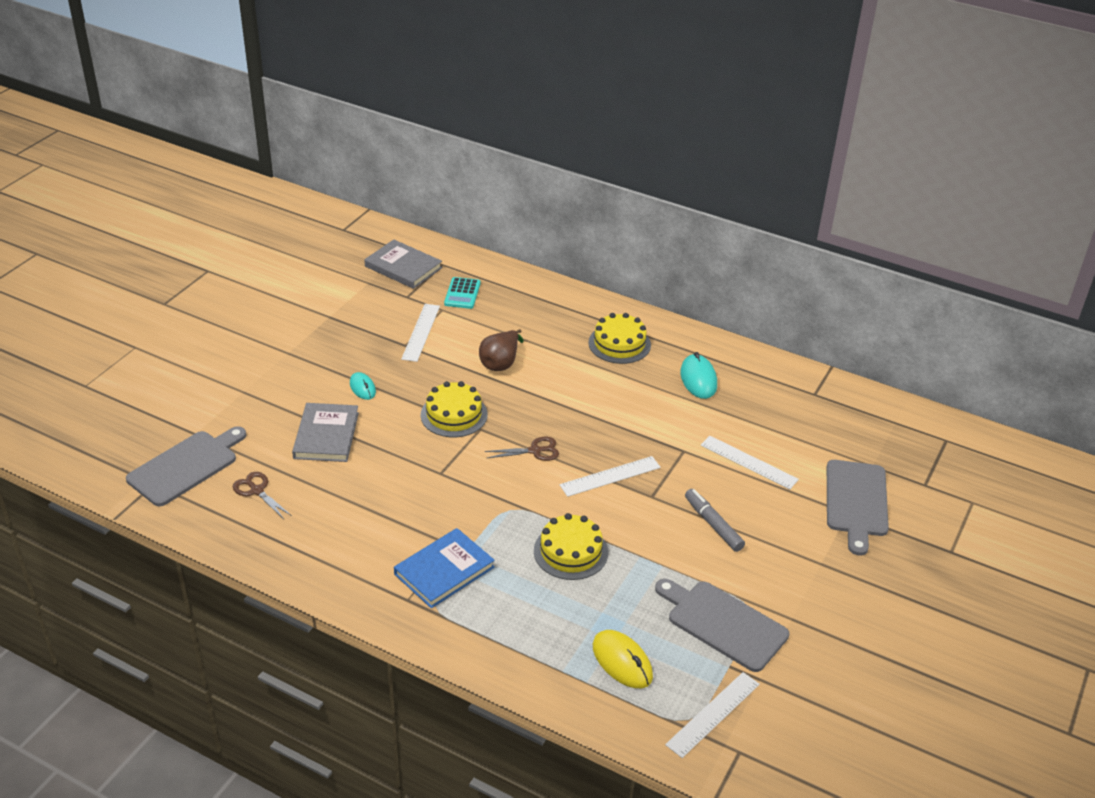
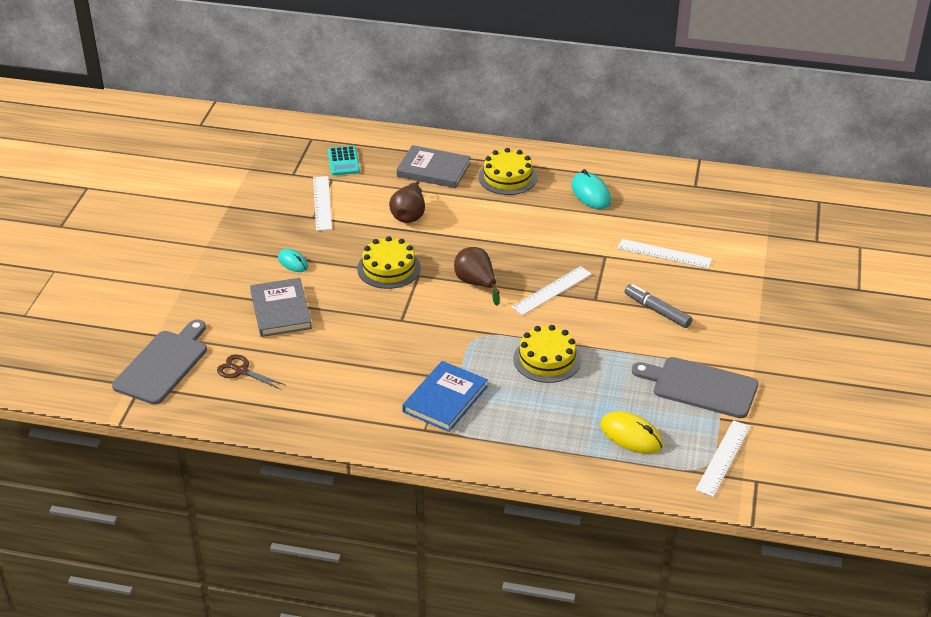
camera: 15 degrees left, 0 degrees up
(403, 267) = (276, 148): grey book -> grey book (433, 170)
(535, 451) = (476, 283): brown scissors -> brown pear
(856, 502) = (767, 267): grey cutting board -> none

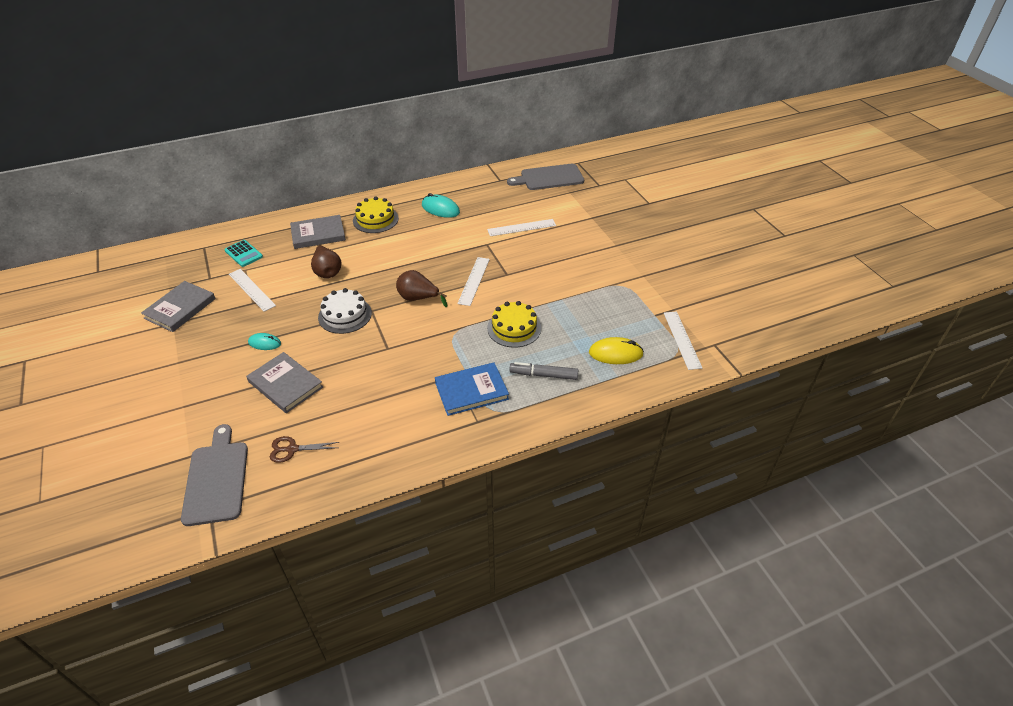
camera: 35 degrees left, 5 degrees up
(244, 194) = (180, 308): none -> grey book
(388, 268) = (345, 315): yellow cake -> white cake
(445, 399) = (471, 391): blue book -> blue book turned 75 degrees clockwise
(657, 311) = (552, 265): grey marker -> grey marker (544, 375)
(700, 387) = (624, 301): grey cutting board -> grey cutting board (549, 178)

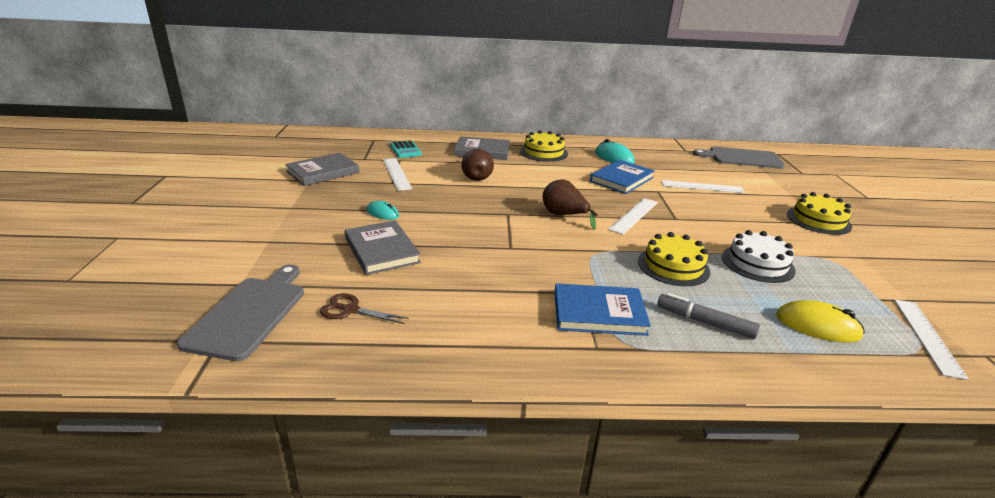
camera: 20 degrees right, 15 degrees down
(345, 315) = (477, 211): white cake -> white cake (757, 263)
(454, 238) = (621, 179): none -> blue book
(613, 243) = (818, 220): none -> yellow cake

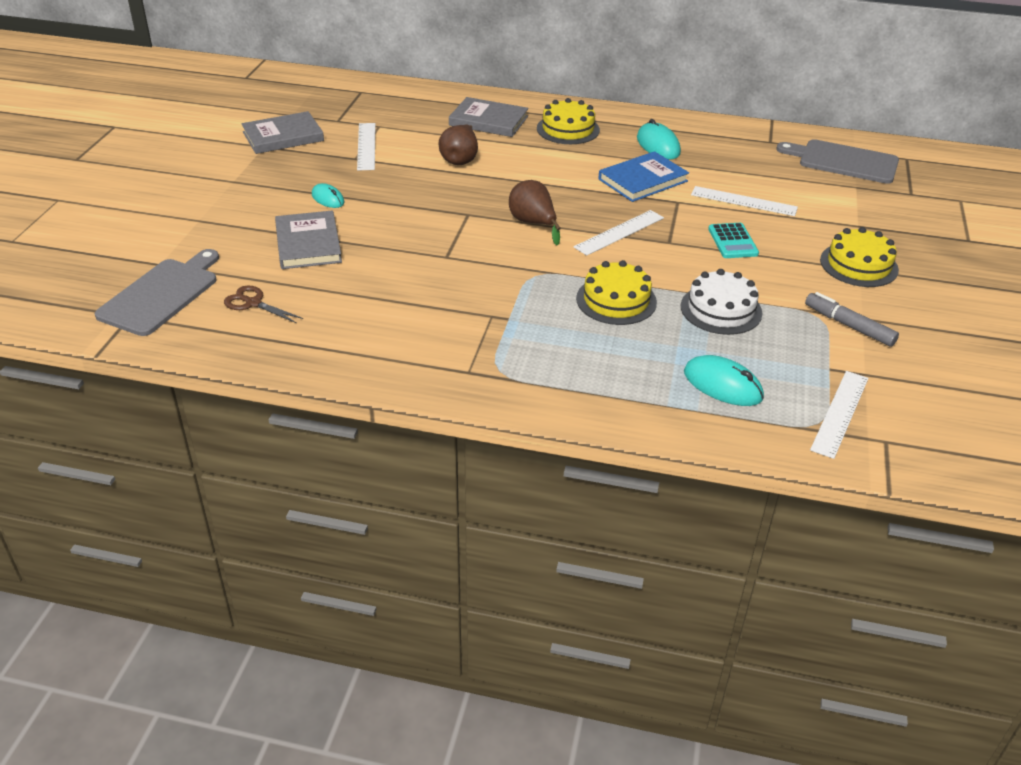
camera: 15 degrees right, 10 degrees up
(405, 150) = (393, 111): turquoise calculator -> turquoise calculator (733, 241)
(599, 313) = (494, 339): blue book -> none
(705, 322) = (600, 364): grey marker -> grey marker (849, 326)
(817, 326) = (722, 385): yellow mouse -> turquoise mouse

